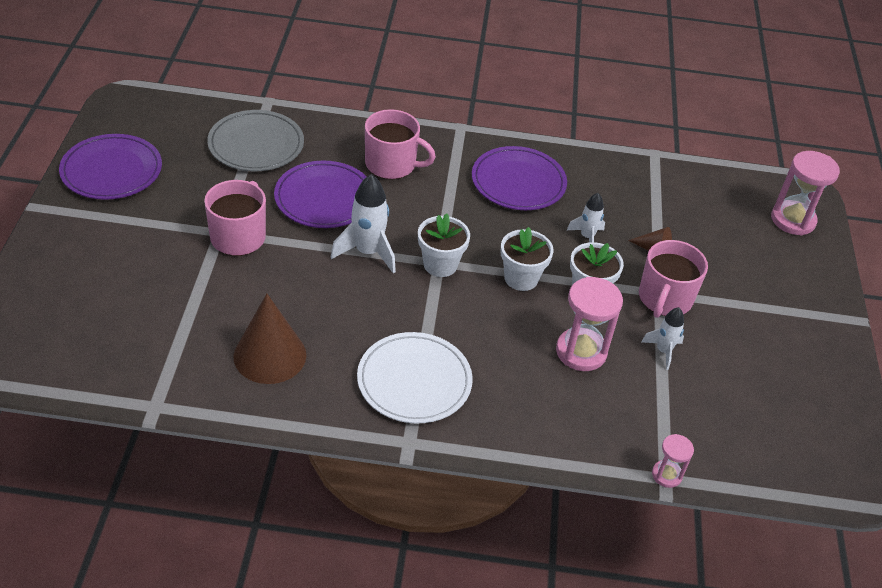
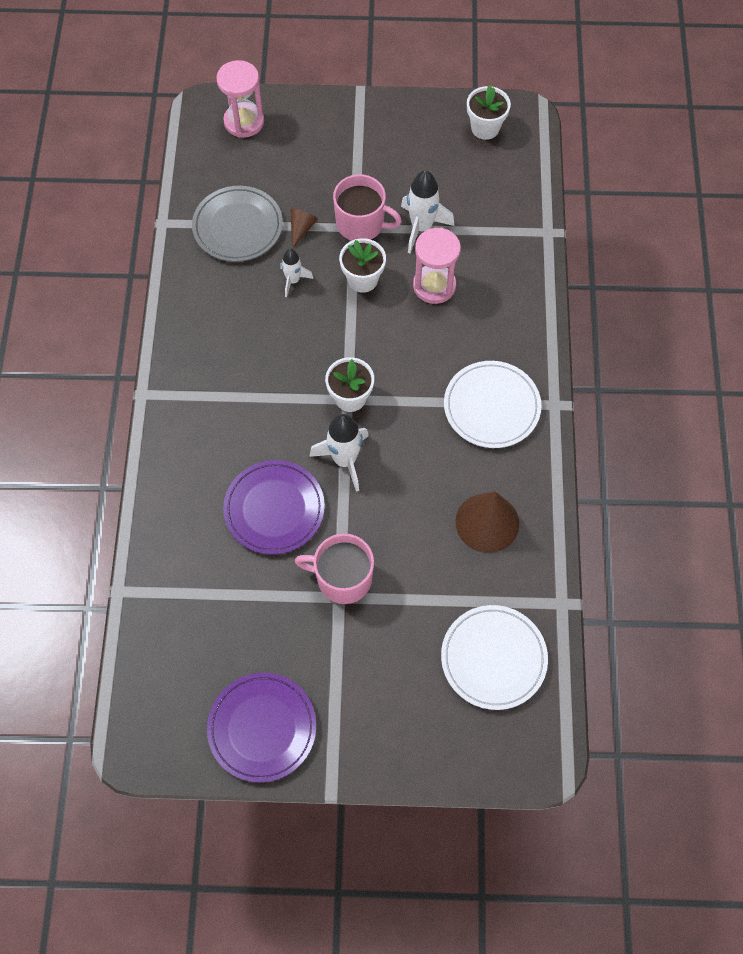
camera: 90 degrees left, 20 degrees up
(114, 338) = (493, 658): none -> white plate
(256, 145) = (198, 589): grey plate -> grey plate (238, 227)
(391, 164) = (212, 453): pink mug -> none
(518, 182) = (224, 338): purple plate -> none
(521, 278) = (356, 332): white flower pot -> white flower pot (485, 128)
(663, 351) = (421, 227): white rocket -> white rocket, size x1.67
(666, 475) = (545, 231): pink hourglass -> none

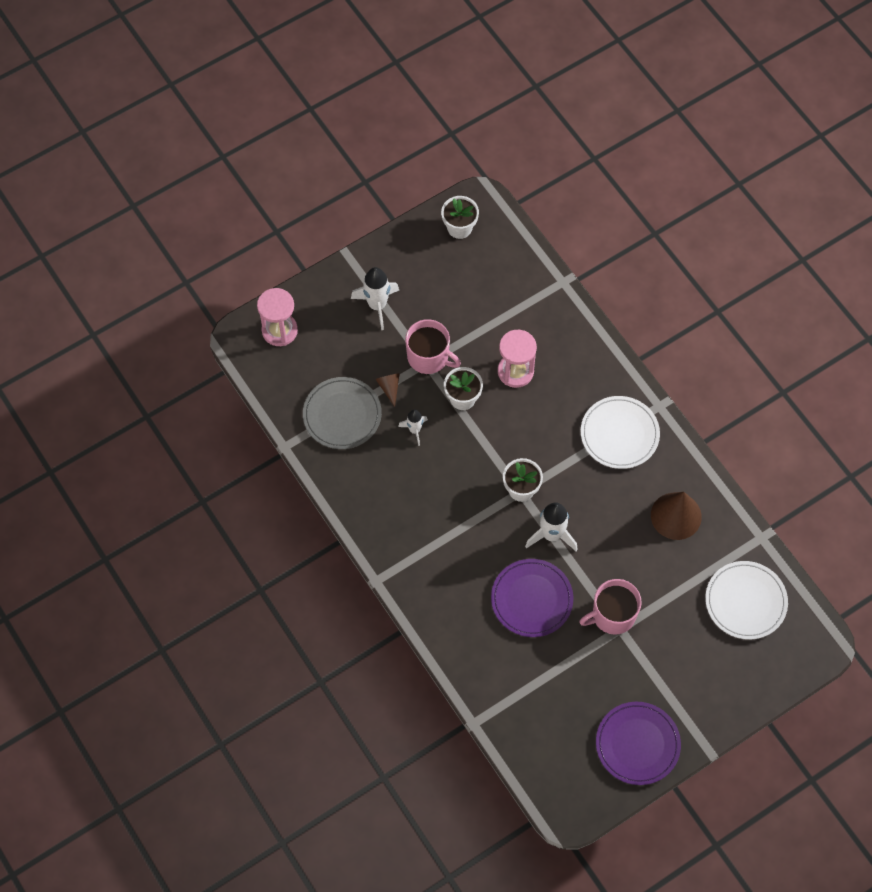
camera: 35 degrees left, 0 degrees up
(361, 224) = (429, 357): pink mug -> pink mug turned 45 degrees clockwise
(421, 227) = (473, 333): white rocket -> white rocket (377, 305)

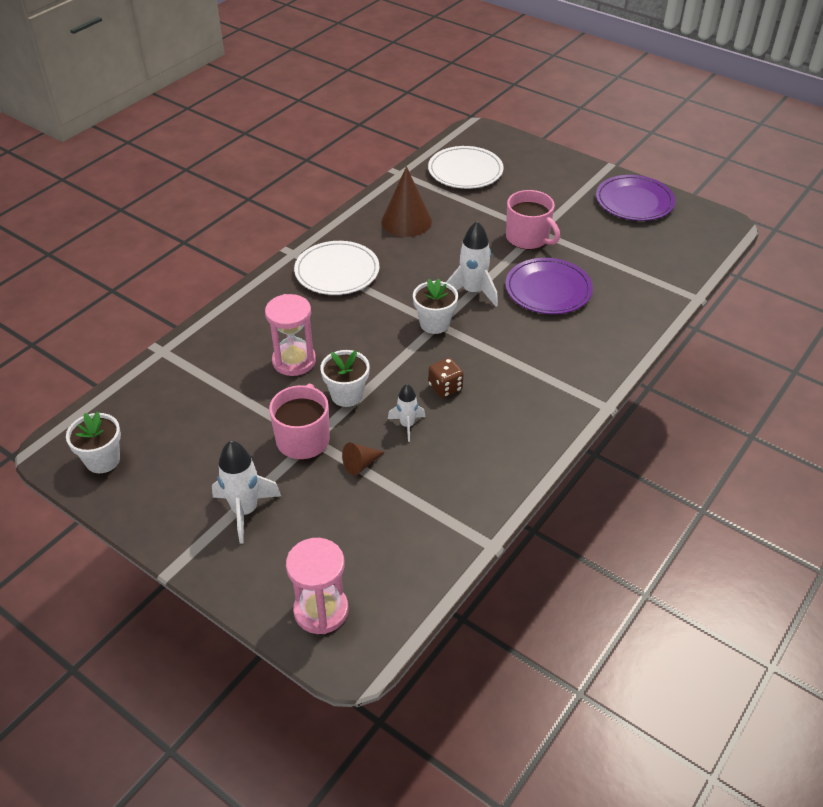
camera: 110 degrees left, 20 degrees down
(342, 415) = (419, 499): grey plate -> none
(443, 470) = (445, 388): none -> brown dice

